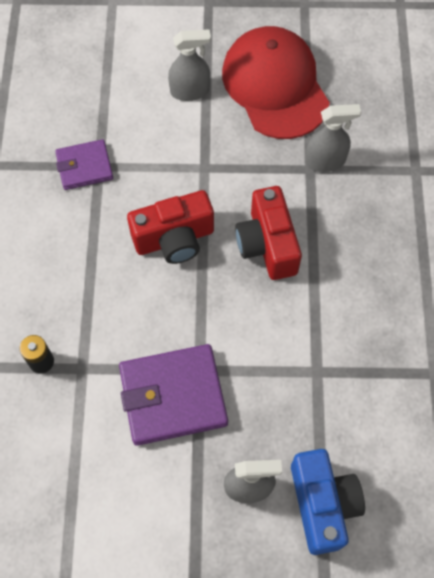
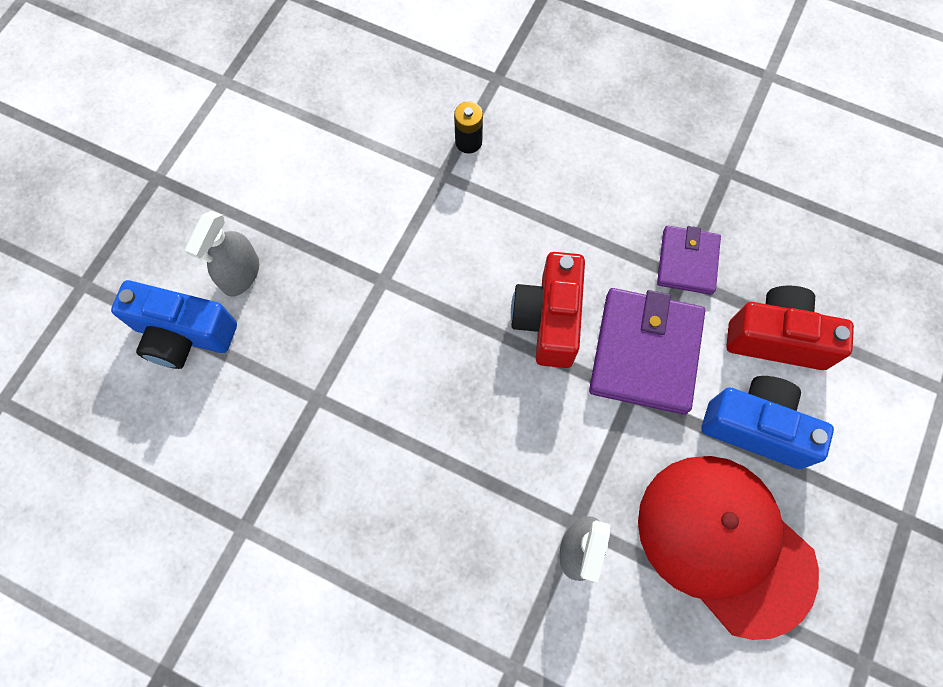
camera: 115 degrees right, 5 degrees up
(173, 396) = (368, 244): purple wallet -> purple wallet (645, 353)
(190, 91) = (756, 427): grey spray bottle -> blue camera
(267, 245) = (493, 419): red camera -> red camera (777, 338)
(275, 86) = (725, 543): red cap -> red cap turned 135 degrees counterclockwise

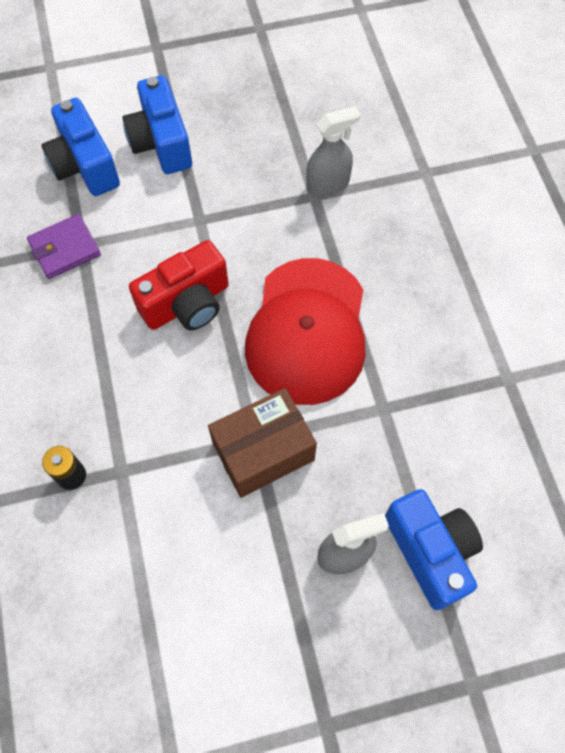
camera: 130 degrees left, 5 degrees down
(367, 279) = (263, 451): none -> brown box
(645, 353) = (161, 230): purple wallet -> none
(725, 543) = (252, 118): red cap -> red cap (307, 331)
(777, 338) = (85, 165): red camera -> blue camera

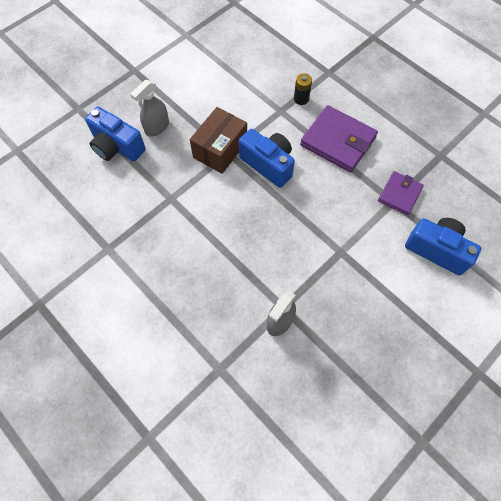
camera: 150 degrees right, 0 degrees up
(78, 367) = (338, 141): none -> purple wallet
(161, 143) = (406, 292): blue camera -> blue camera (268, 164)
(187, 304) = (309, 199): red camera -> none
(307, 331) = (234, 218): red cap -> none

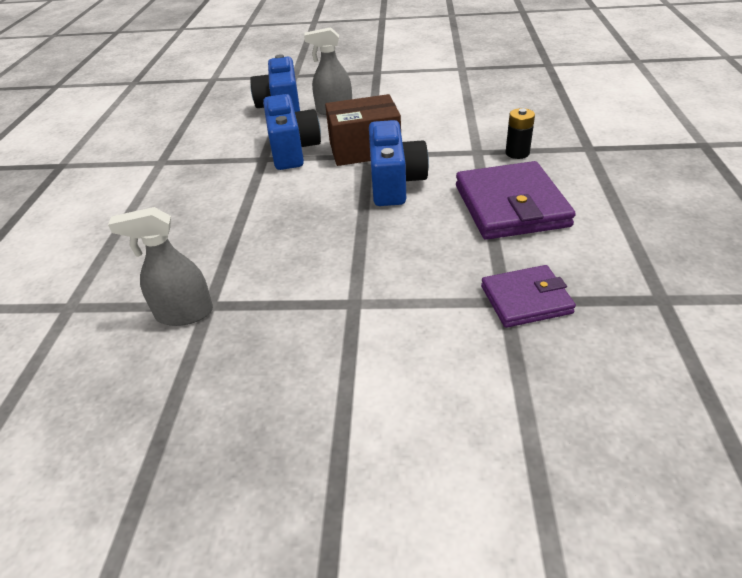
camera: 50 degrees right, 25 degrees down
(437, 250) = (496, 399): blue camera -> blue camera (292, 150)

